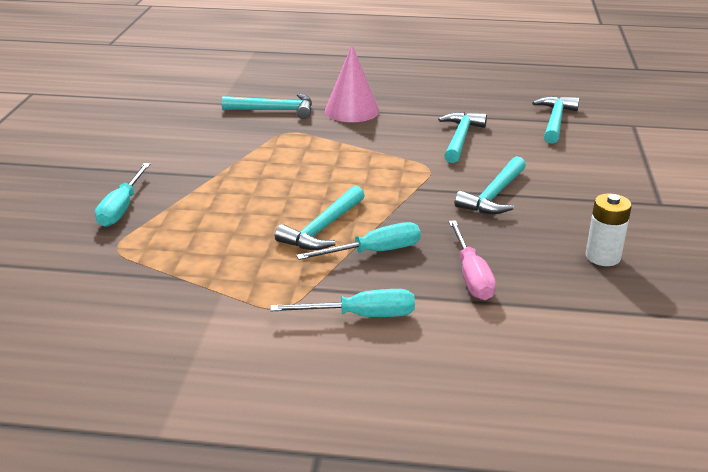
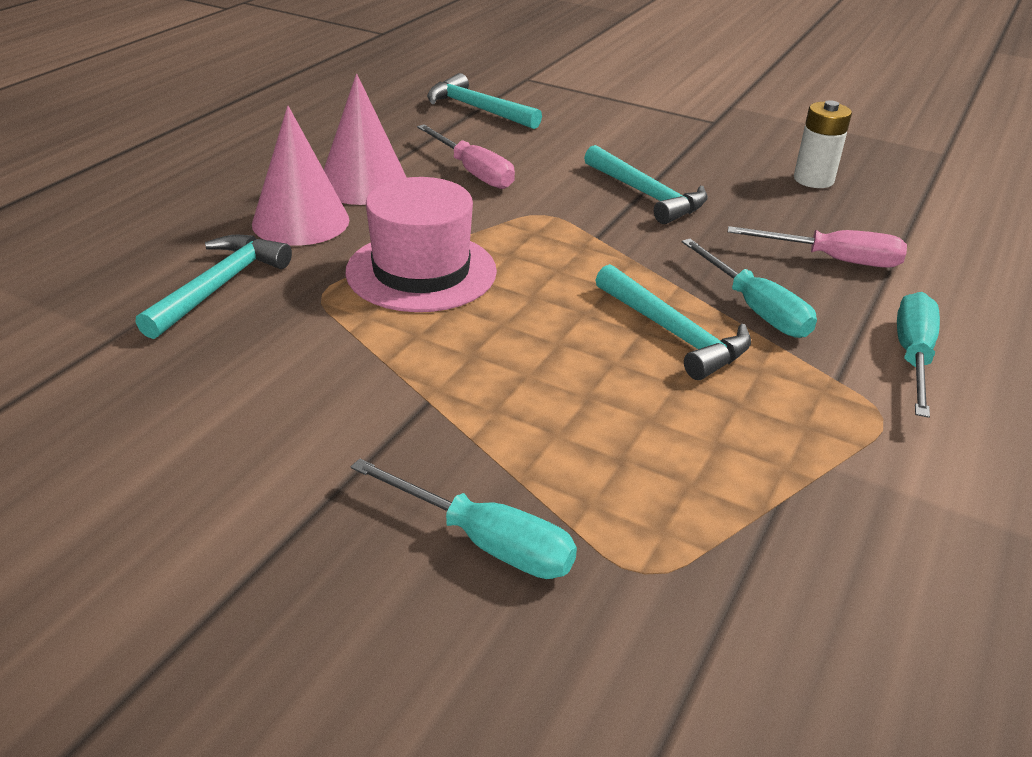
camera: 70 degrees left, 5 degrees up
(329, 149) = (421, 271): none -> pink hat
(374, 252) = (755, 309): turquoise screwdriver -> turquoise screwdriver turned 150 degrees clockwise
(410, 114) = (363, 184): none -> pink cone
(460, 138) = (473, 172): turquoise hammer -> pink screwdriver

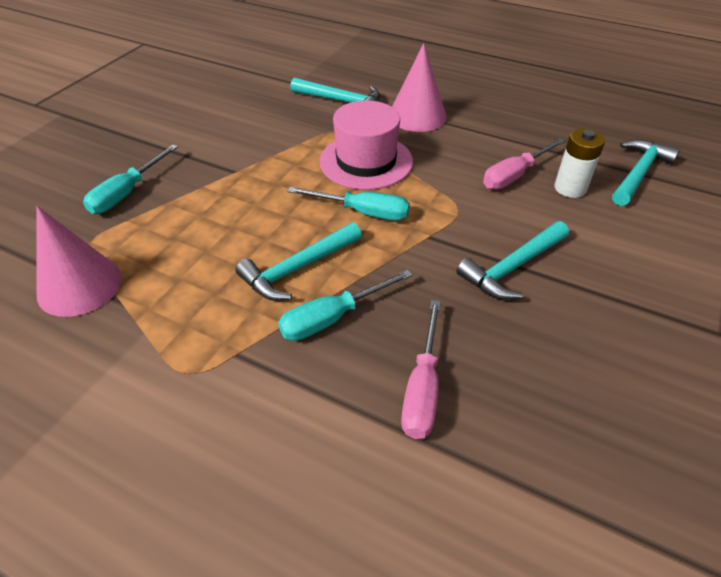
camera: 90 degrees right, 10 degrees up
(363, 184) = (476, 132): pink cone -> pink cone (79, 285)
(813, 180) = (604, 405): white battery -> white battery (570, 188)
(912, 356) = (263, 414): turquoise screwdriver -> turquoise screwdriver (363, 212)

